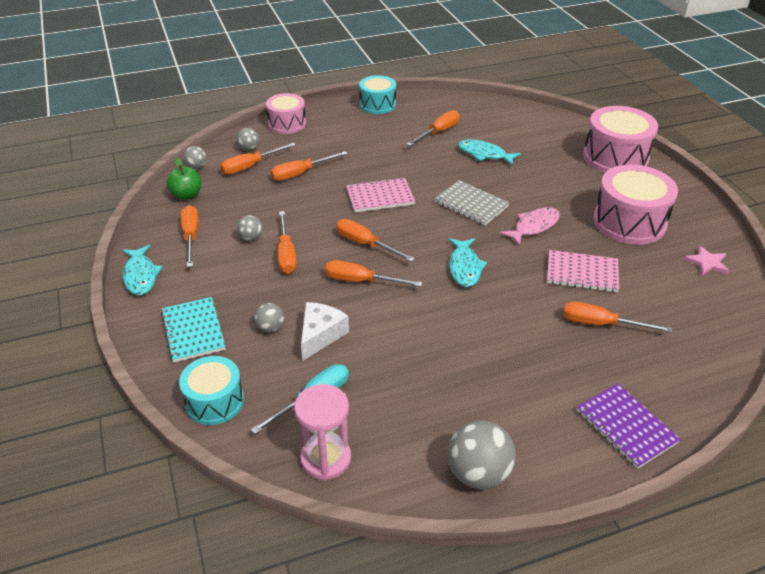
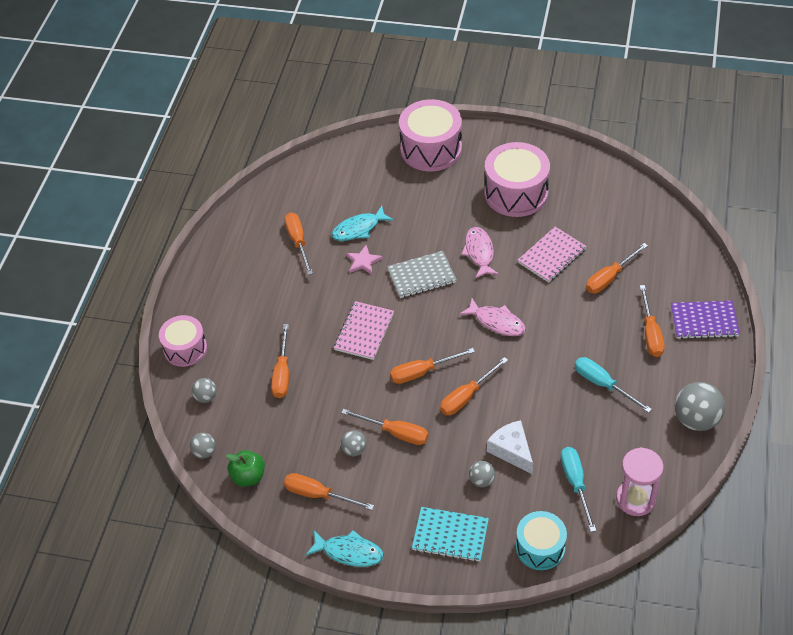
camera: 55 degrees left, 10 degrees up
(250, 166) = (239, 408): orange screwdriver -> orange screwdriver (650, 333)
(377, 105) = (212, 263): turquoise drum -> none
(458, 372) = (603, 384): none -> turquoise screwdriver
(464, 267) = (497, 322): turquoise fish -> pink fish
(707, 263) = (589, 180): pink star -> pink star (363, 261)

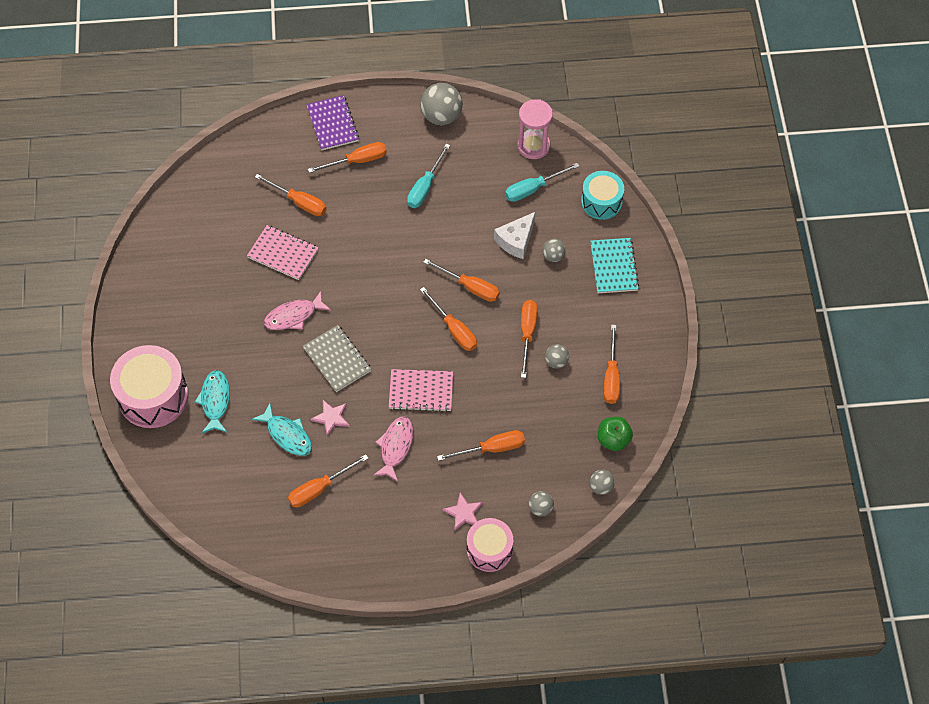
camera: 110 degrees left, 10 degrees up
(229, 338) = (463, 513): none -> pink star
(349, 552) = (656, 336): turquoise fish -> turquoise fish (215, 401)
(497, 322) = (378, 282): pink fish -> pink fish (395, 447)
(516, 193) = (204, 301): pink drum -> none

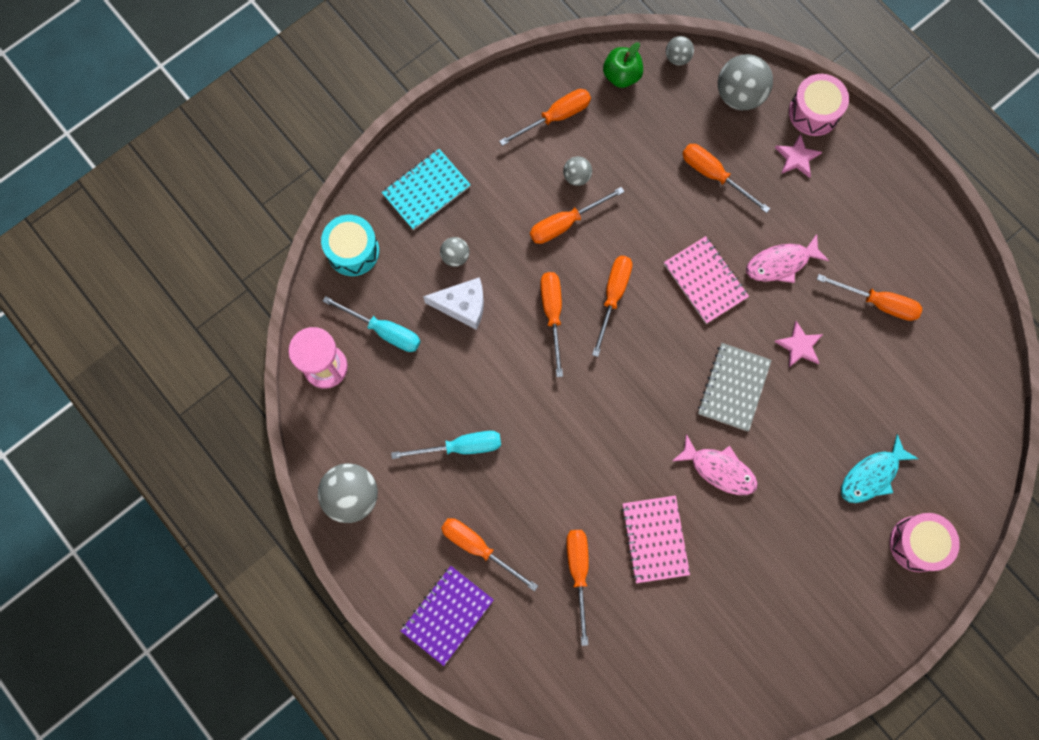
camera: 125 degrees left, 15 degrees up
(153, 396) = (917, 544): pink drum -> pink drum, size x0.63
(287, 435) = (850, 375): turquoise fish -> none
(540, 508) = (739, 95): grey ball -> grey ball, size x1.89

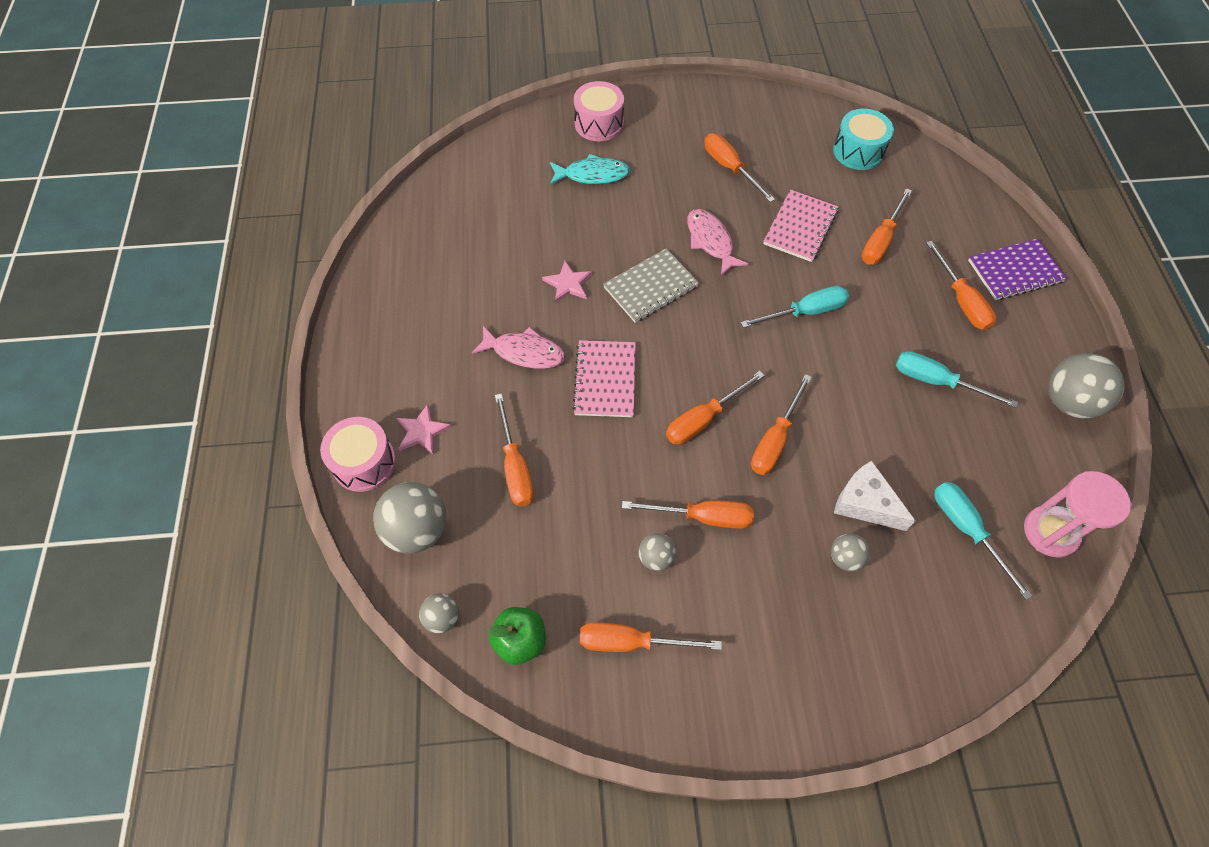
camera: 145 degrees left, 15 degrees down
(353, 251) = (964, 639): turquoise drum -> turquoise drum (858, 151)
(426, 190) = (838, 655): turquoise notebook -> none
(597, 446) = (805, 312): none -> turquoise screwdriver
(878, 303) = (473, 275): orange screwdriver -> orange screwdriver (730, 168)

